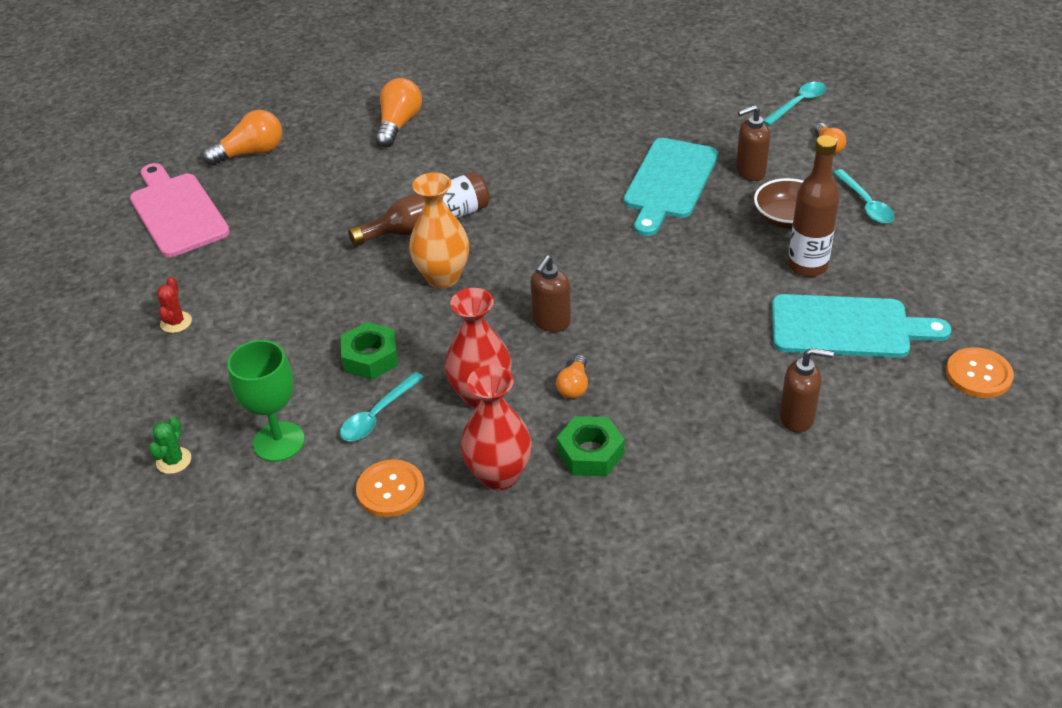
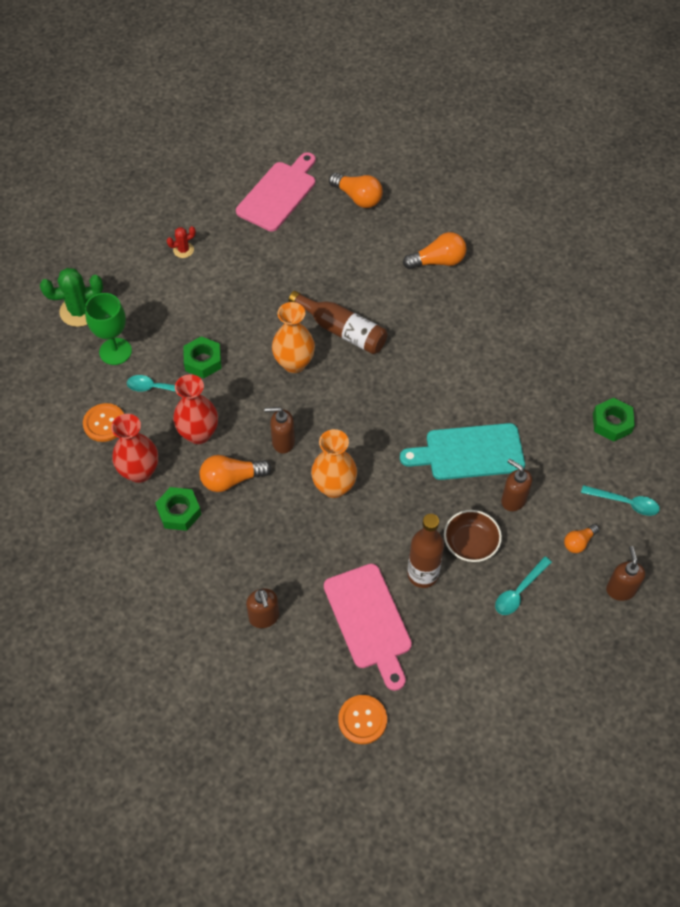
camera: 60 degrees right, 15 degrees up
(174, 460) = (80, 311): green cactus -> green cactus, size x1.87
(574, 386) = (231, 479): orange light bulb -> orange light bulb, size x1.69
(646, 299) = (334, 487): none -> orange vase
(698, 81) = (612, 423): none -> green nut
(847, 327) = (369, 621): turquoise cutting board -> pink cutting board
(898, 139) = (620, 589): none -> brown soap dispenser

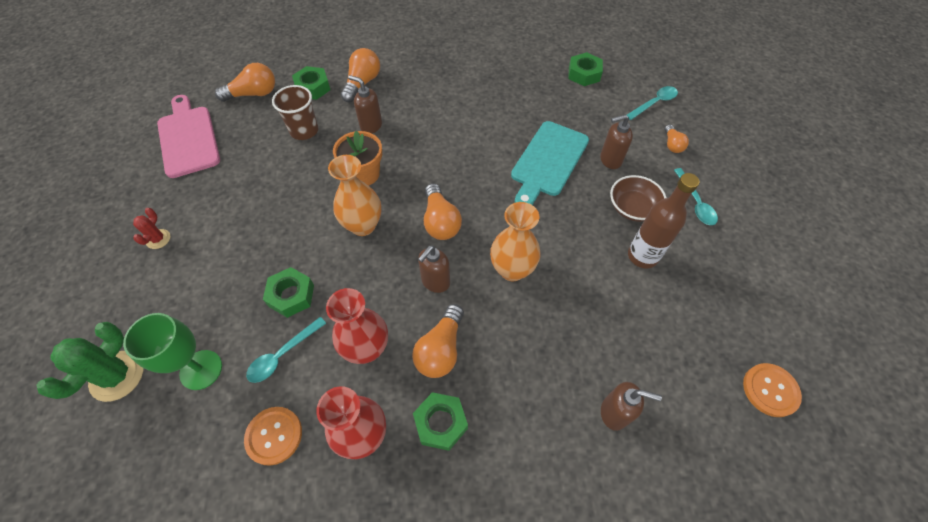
camera: 55 degrees left, 0 degrees up
(339, 411) = (440, 221): none -> orange light bulb
(342, 330) = (364, 174): brown bottle -> orange flower pot
(350, 260) = (304, 131): none -> brown cup
(369, 621) = (667, 323): pink cutting board -> none
(401, 231) = (313, 87): none -> green nut
(620, 589) = (726, 145): brown soap dispenser -> brown soap dispenser (371, 126)

